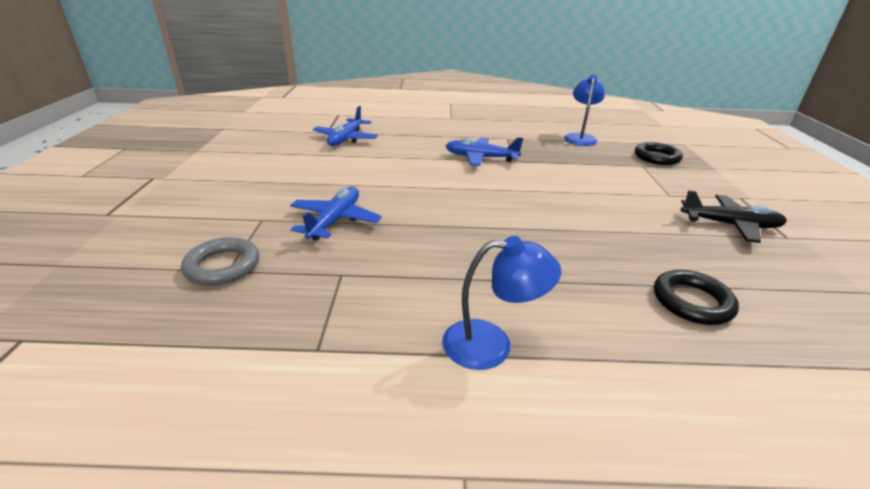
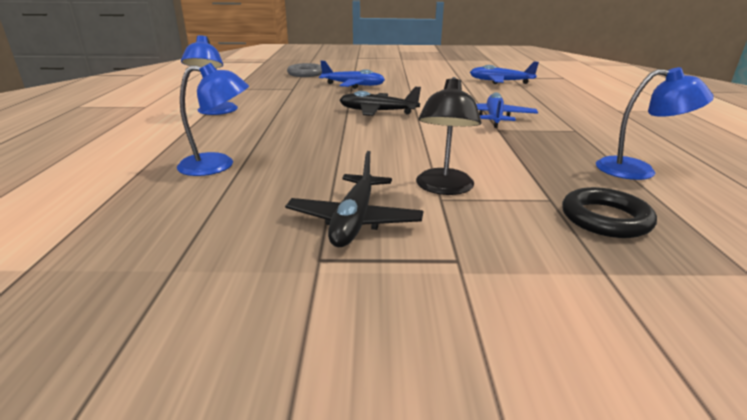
camera: 90 degrees right, 5 degrees down
(470, 208) = (377, 112): none -> black plane
(652, 192) = (443, 188): none -> black lamp
(692, 301) = (218, 165): black ring -> blue lamp

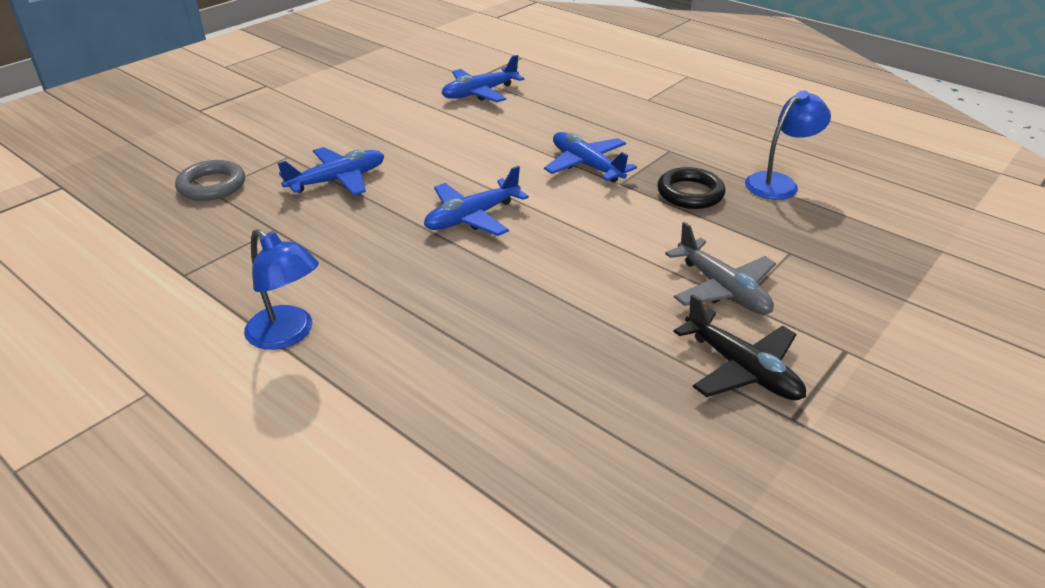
camera: 50 degrees left, 10 degrees up
(218, 165) = (513, 403): blue lamp -> none
(377, 112) = (472, 217): black plane -> blue plane
(443, 188) = (722, 289): black lamp -> grey plane
(605, 218) = (840, 251): black ring -> black ring (690, 193)

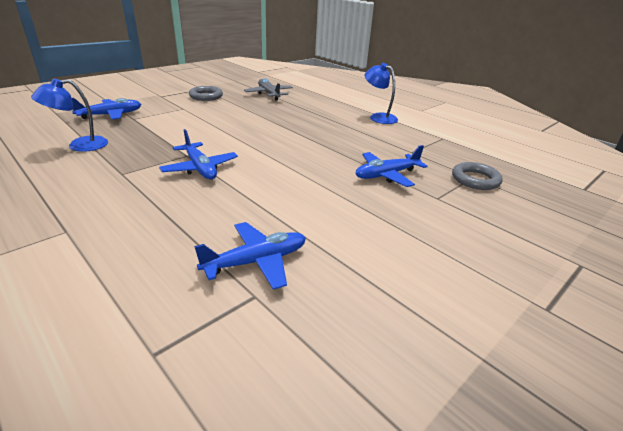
camera: 175 degrees left, 5 degrees down
(472, 217) = (294, 146): blue plane -> blue plane (110, 115)
(690, 193) = (148, 145): black ring -> none
(722, 289) = (186, 112): grey plane -> grey plane (269, 94)
(741, 369) = (206, 96): black plane -> grey ring

